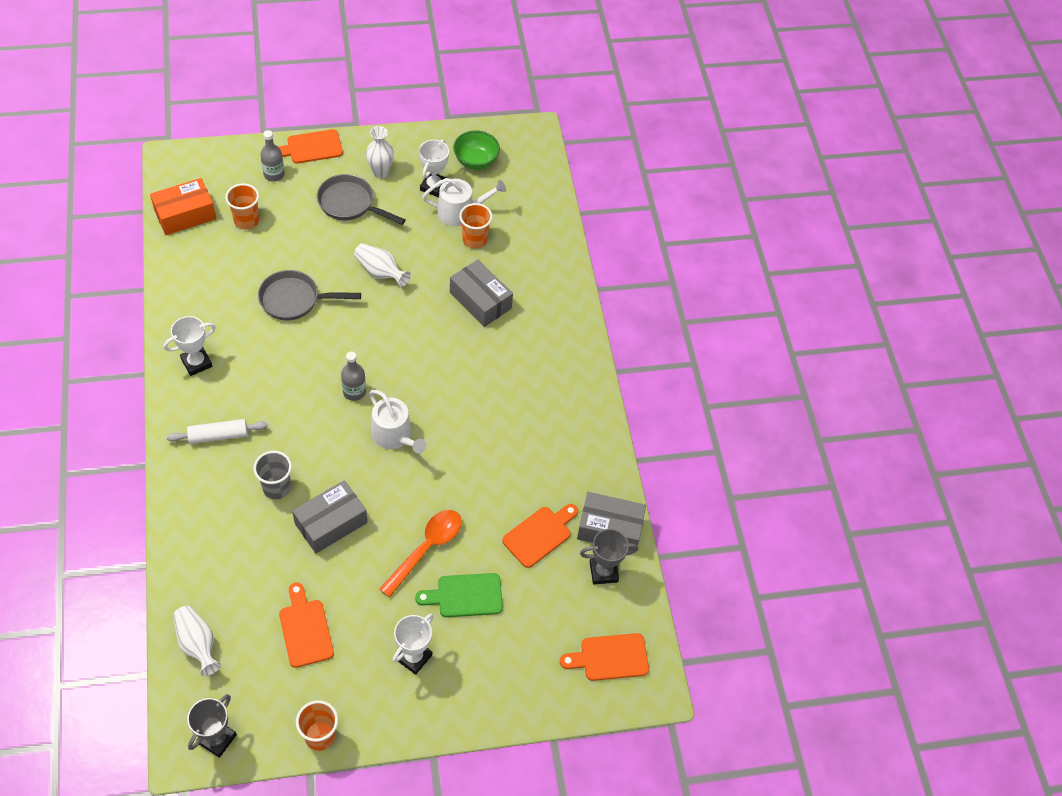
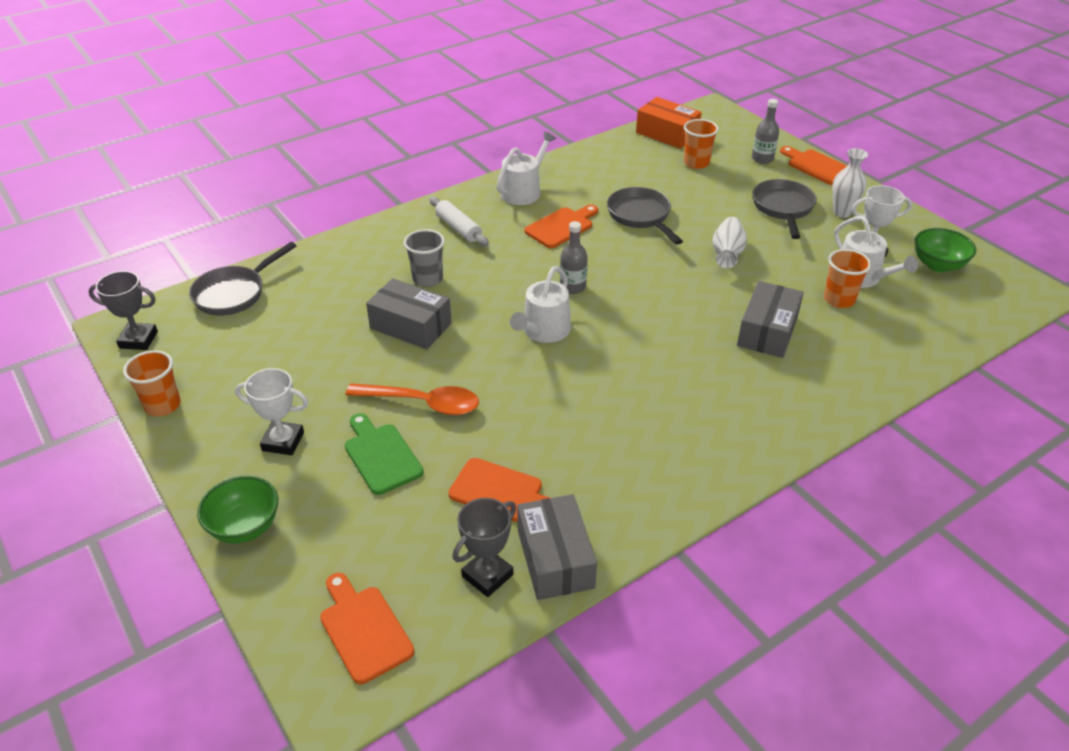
camera: 70 degrees right, 15 degrees down
(196, 363) = (524, 191): white trophy -> white watering can
(197, 644) = (234, 293): white vase -> grey pan
(305, 629) = (280, 352): orange cutting board -> orange cutting board (561, 226)
(486, 706) = (245, 527): none -> green bowl
(603, 572) = (487, 575): grey trophy -> grey trophy turned 75 degrees clockwise

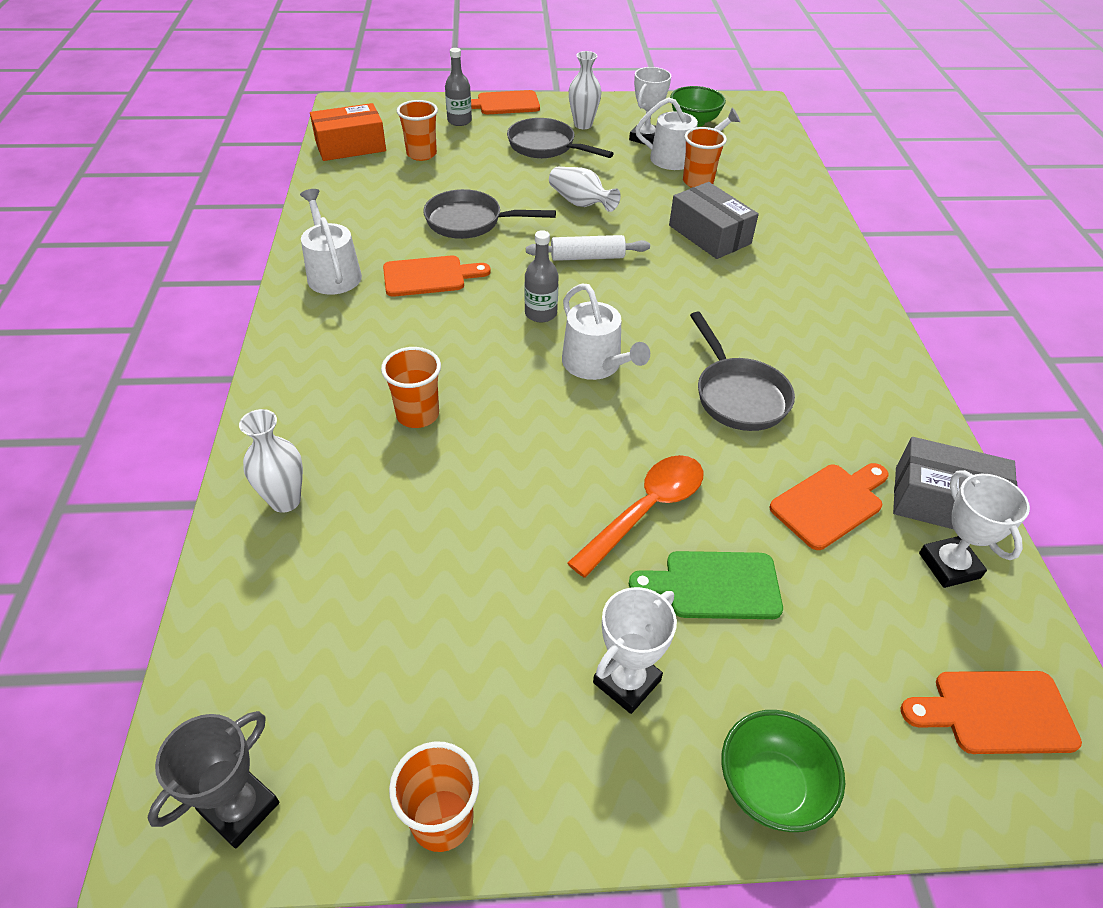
camera: 60 degrees left, 5 degrees up
(234, 293) = (246, 628): grey pan -> grey pan (738, 395)
(324, 265) = (285, 501): none -> white vase
(410, 326) = (495, 465): grey box -> none
(427, 279) = (417, 415): grey cup -> orange cup
(458, 228) = (344, 350): white rolling pin -> white rolling pin (587, 257)
(487, 575) = (949, 565): grey trophy -> white trophy
(561, 226) = (429, 276): orange cutting board -> orange cutting board turned 90 degrees clockwise

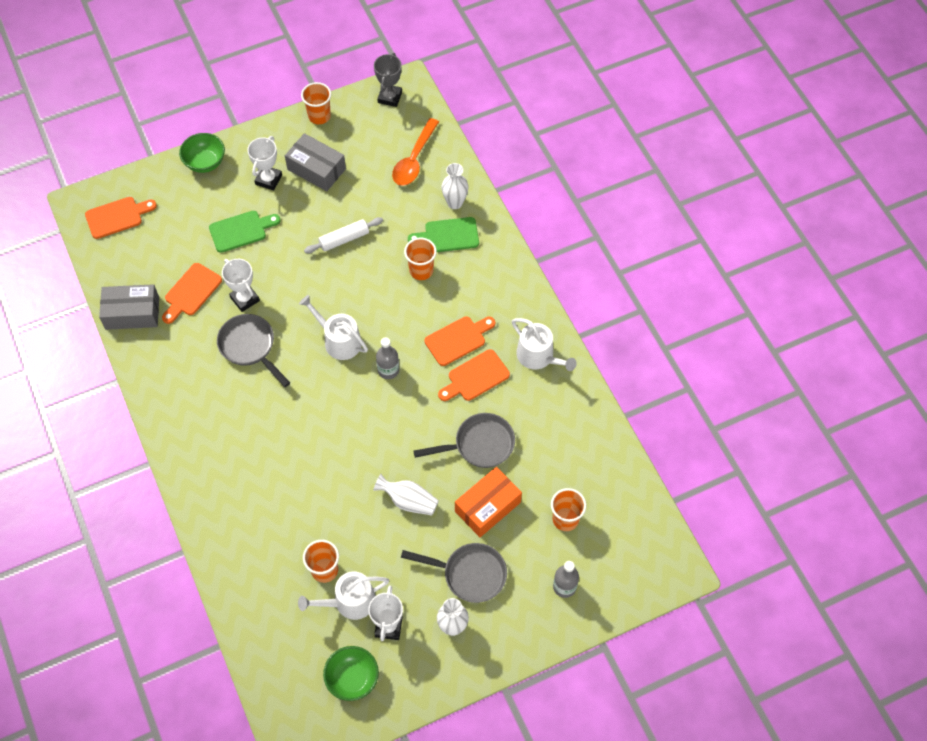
camera: 160 degrees right, 15 degrees up
(338, 451) = (448, 236): none -> green cutting board
(350, 146) = (629, 507): orange box -> orange box (487, 506)
(504, 104) = (541, 637): orange cutting board -> orange cutting board (458, 339)
(587, 257) = (379, 437): white rolling pin -> white rolling pin (344, 239)
(645, 511) = (282, 256): orange spoon -> orange spoon (414, 159)
(709, 234) = (299, 499): grey box -> grey box (316, 169)
(949, 565) = (132, 277): white trophy -> white trophy (245, 299)

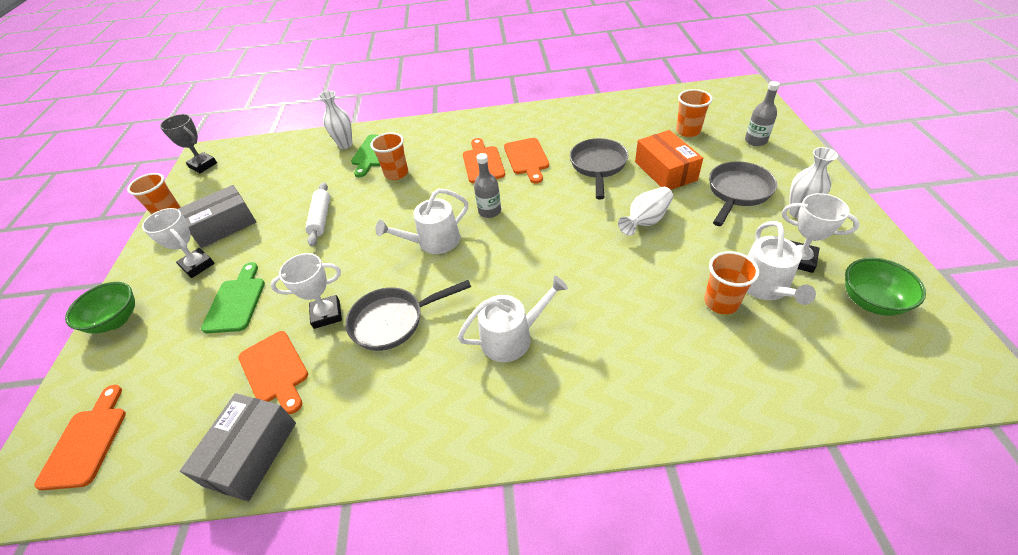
camera: 65 degrees left, 15 degrees down
(414, 159) = (280, 160): orange spoon -> none
(539, 356) = (525, 123): white watering can -> white watering can (512, 337)

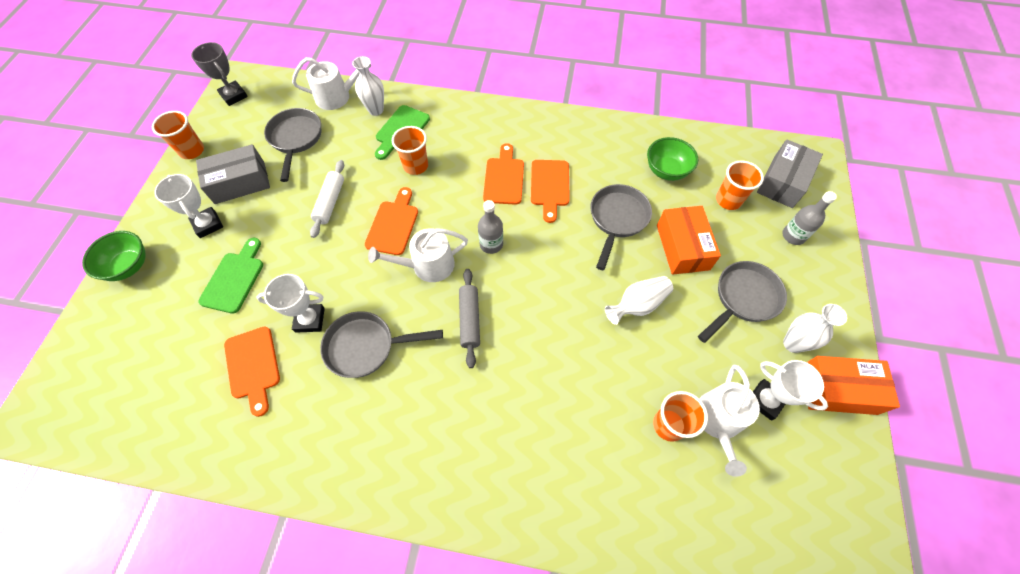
camera: 10 degrees right, 15 degrees up
(86, 442) = (89, 388): orange cutting board -> orange cutting board (393, 225)
(251, 453) = (217, 444): grey box -> grey box (783, 182)
(273, 181) = (295, 139): none -> grey pan
(491, 272) = (469, 320): none -> grey rolling pin
(512, 337) = (465, 400): white watering can -> white watering can (337, 97)
(857, 234) = (837, 390): none -> orange box
(871, 301) = (810, 471): green bowl -> green bowl (666, 170)

